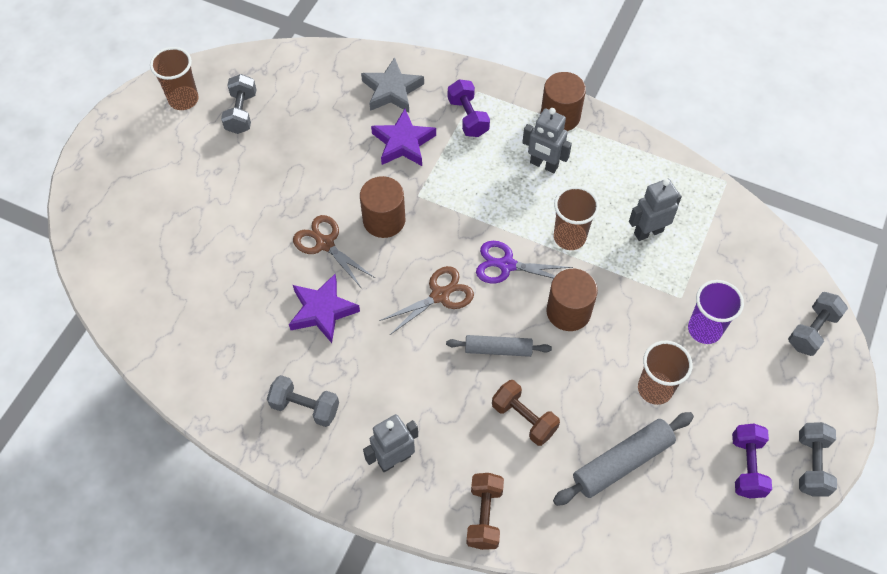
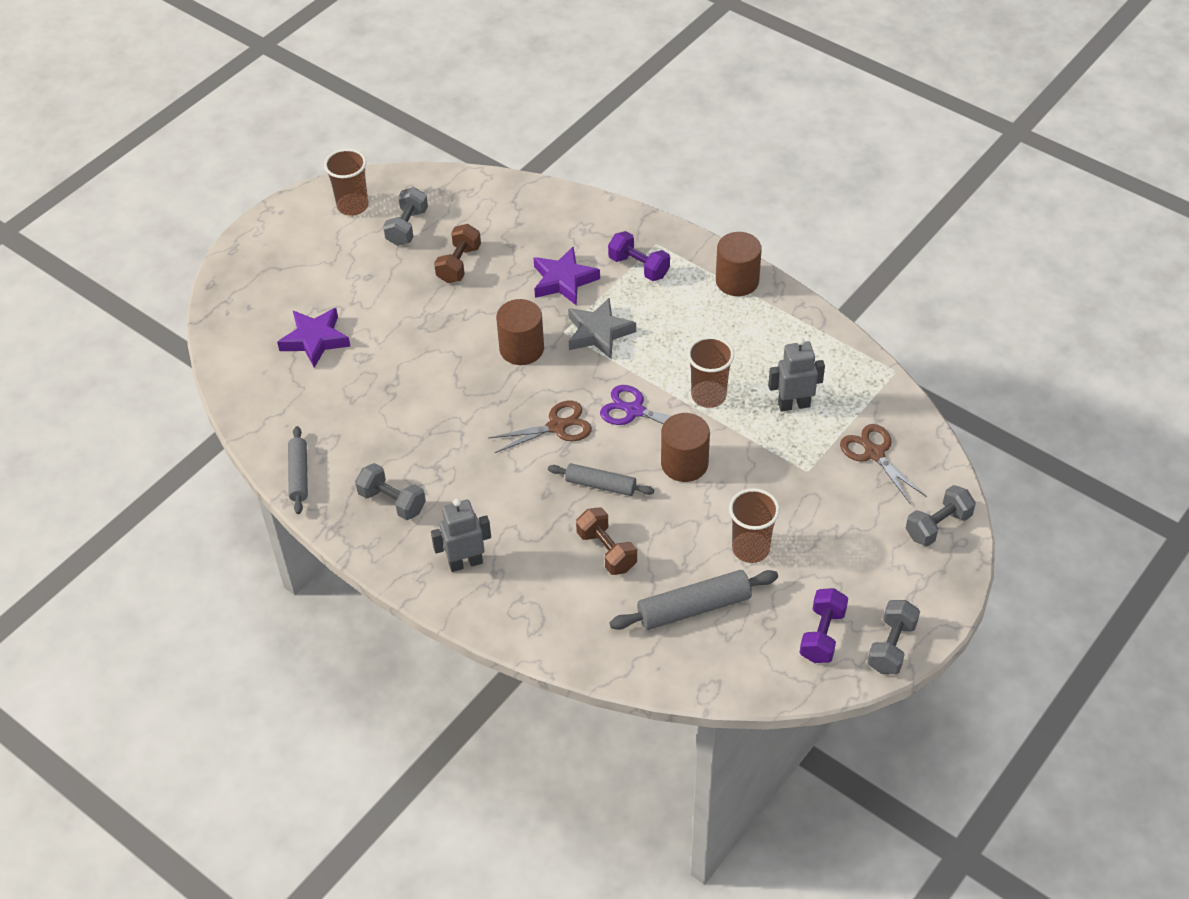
camera: 15 degrees right, 10 degrees down
(206, 396) = (299, 475): none -> grey rolling pin
(322, 311) = (435, 420): purple star -> purple star (315, 340)
(325, 244) = (455, 360): brown scissors -> brown scissors (874, 454)
(392, 90) = (567, 229): grey star -> grey star (599, 332)
(468, 117) = (639, 267): purple dumbbell -> purple dumbbell turned 45 degrees counterclockwise
(484, 516) = (539, 628): brown dumbbell -> brown dumbbell (459, 264)
(543, 165) = (704, 324): grey robot -> none
(704, 329) = (822, 504): purple cup -> none

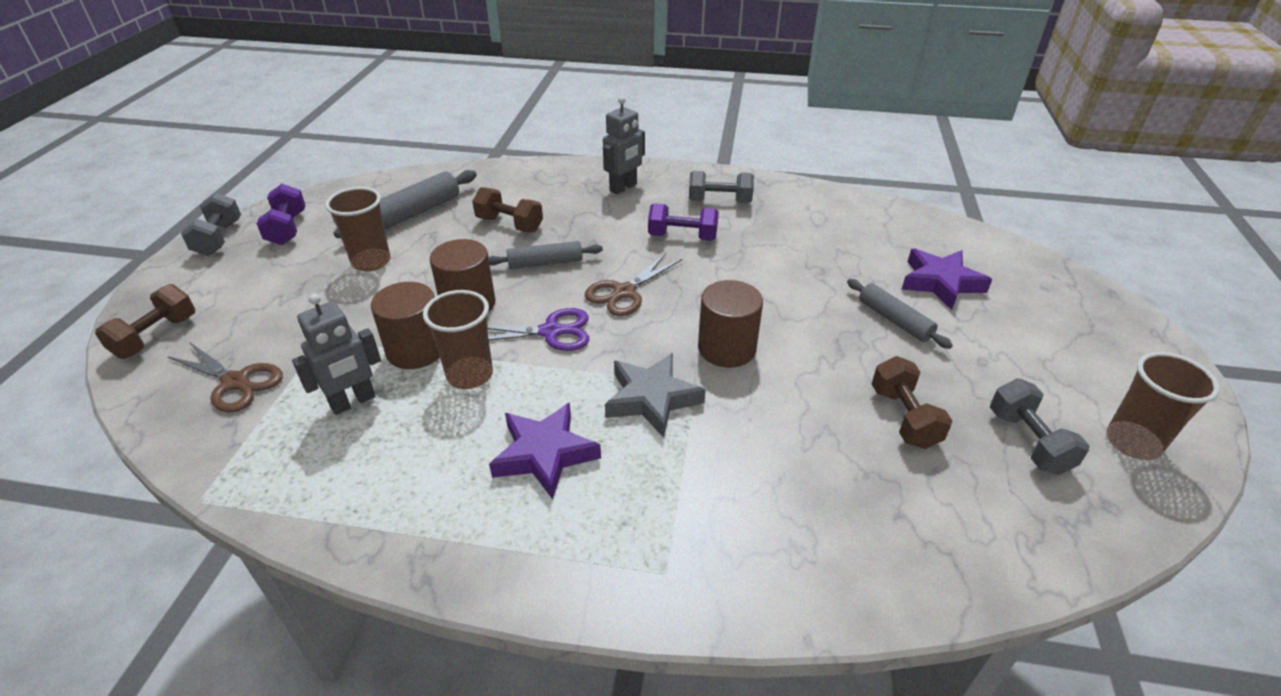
camera: 150 degrees right, 10 degrees down
(299, 475) = (812, 194): grey rolling pin -> grey rolling pin (894, 320)
(563, 280) = (752, 449): purple star -> purple star (545, 454)
(639, 267) = (664, 516): purple dumbbell -> purple dumbbell (682, 237)
(737, 281) = (495, 556): brown cylinder -> brown cylinder (416, 350)
(938, 526) = (156, 336): grey dumbbell -> brown dumbbell

